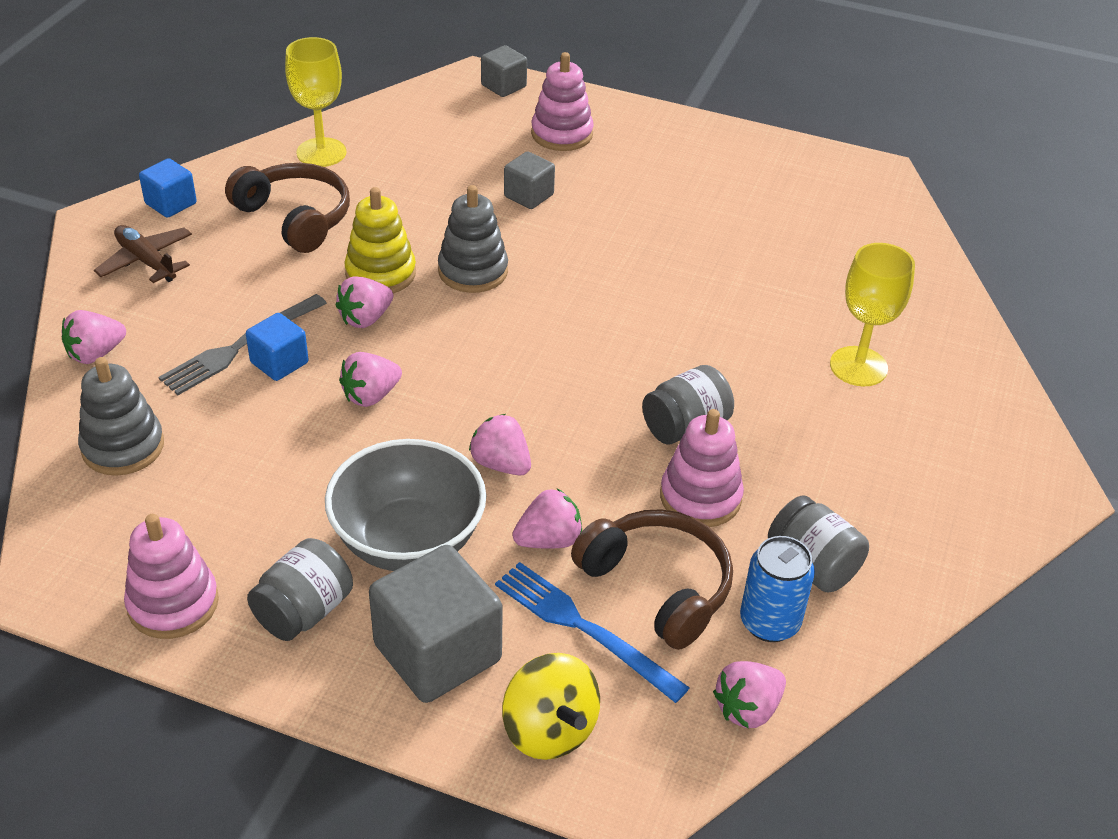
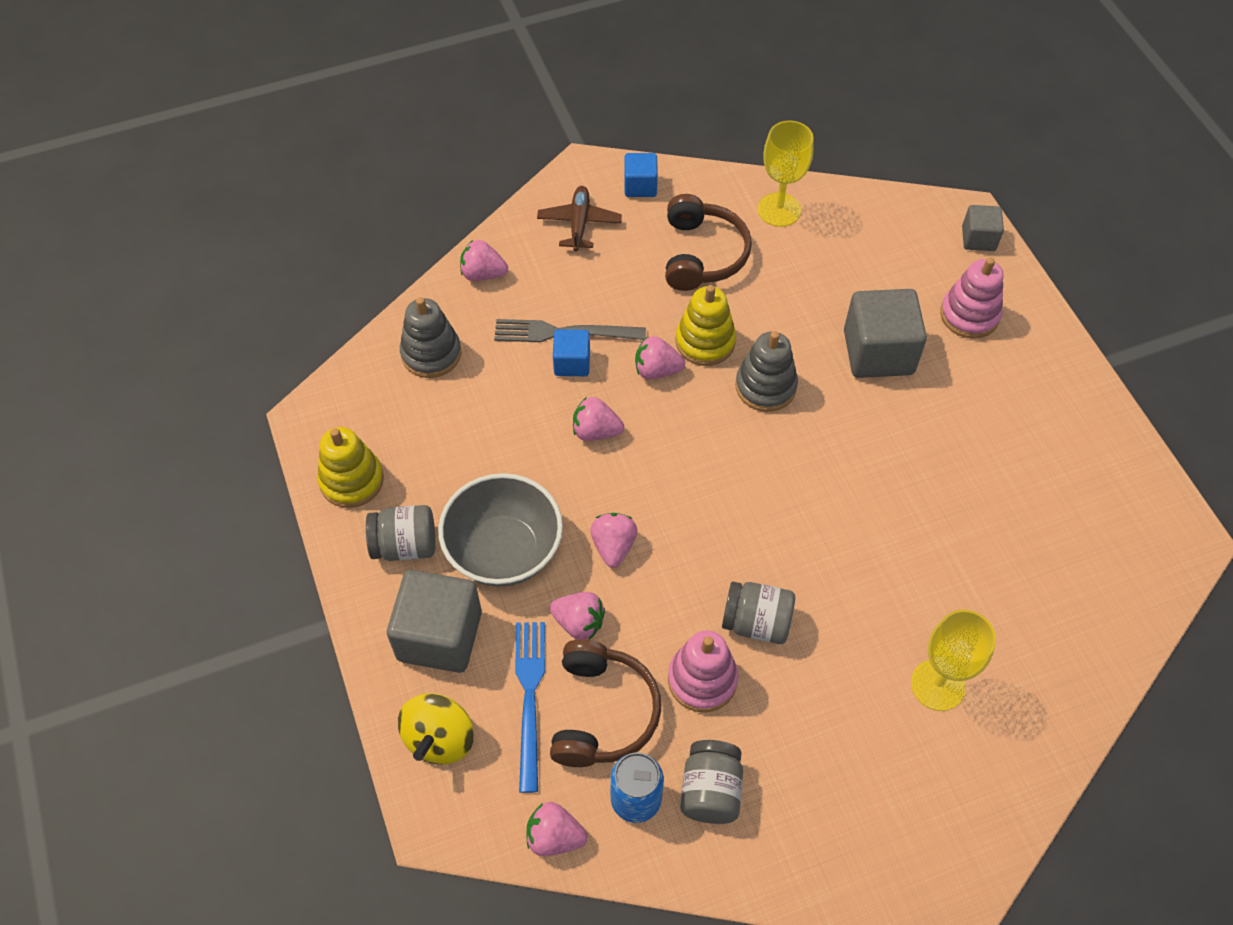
camera: 50 degrees right, 15 degrees up
(173, 603) = (352, 480): pink stacking toy -> yellow stacking toy
(528, 196) = (878, 352): grey cube -> grey cube, size x1.84

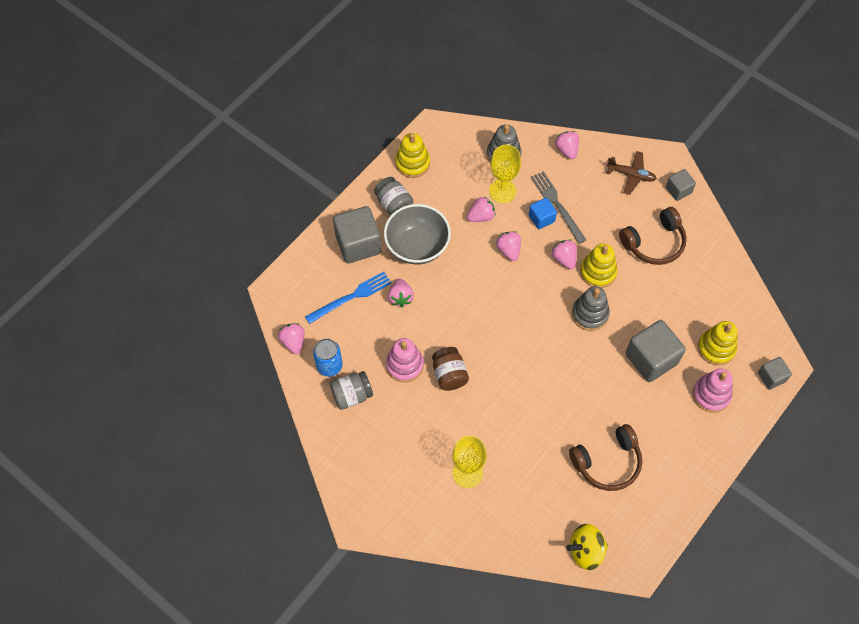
camera: 60 degrees right, 5 degrees up
(439, 739) = (310, 272): yellow spinning top -> yellow spinning top (586, 551)
(579, 223) = (631, 175): brown plane -> brown plane turned 45 degrees clockwise
(602, 712) = (362, 330): brown headphones -> brown headphones (607, 462)
(613, 546) = (450, 291): pink strawberry -> pink strawberry (481, 216)
(640, 186) = (678, 190): blue cube -> grey cube
(756, 622) = (449, 374): grey jar -> brown jar
(779, 210) = (714, 265): yellow goblet -> yellow goblet (502, 191)
(903, 273) = (716, 348): none -> yellow stacking toy

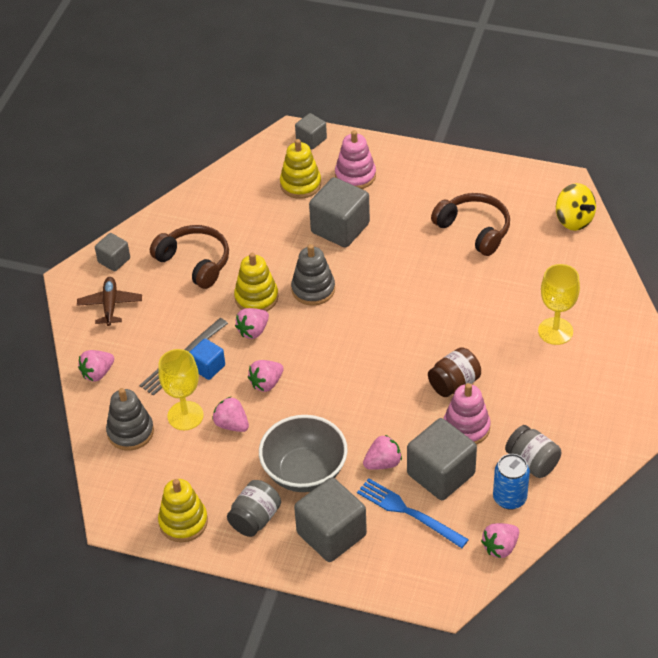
camera: 110 degrees left, 15 degrees down
(372, 330) = (441, 474): none -> grey cube

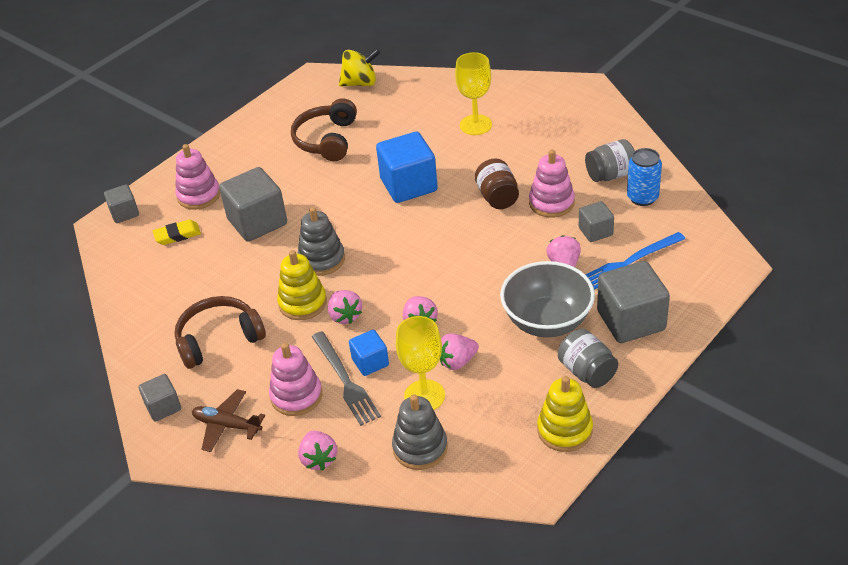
camera: 65 degrees left, 5 degrees down
(154, 334) = (296, 396): none -> pink stacking toy
(300, 184) = (177, 235): yellow stacking toy -> yellow eraser
(439, 312) = (408, 185): none -> blue cube
(441, 474) = (595, 231): grey cube -> grey cube, size x0.54
(474, 230) = (327, 140): brown headphones -> brown headphones turned 60 degrees counterclockwise
(500, 547) = (693, 216): pink strawberry -> none

